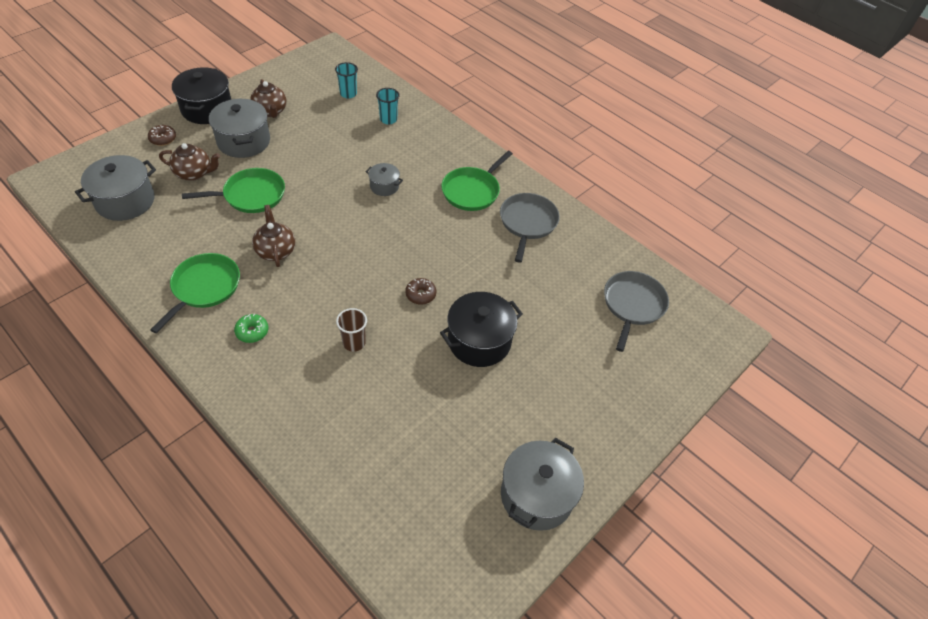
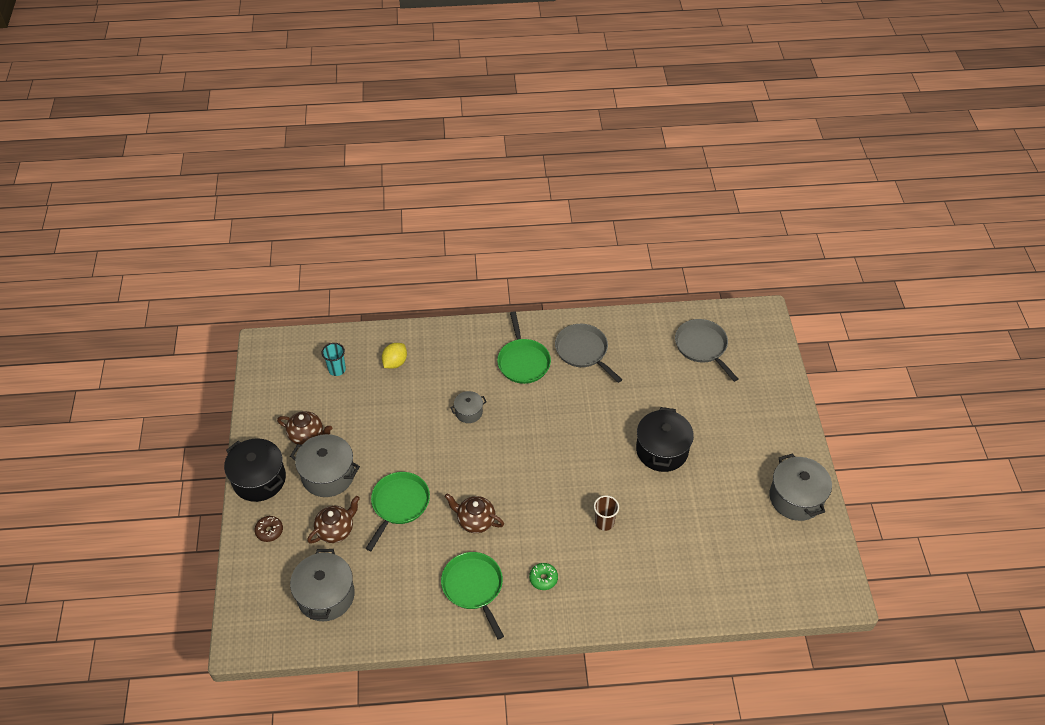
camera: 45 degrees left, 0 degrees up
(388, 119) = (395, 362): turquoise cup -> yellow lemon
(420, 294) = (594, 457): brown donut -> none

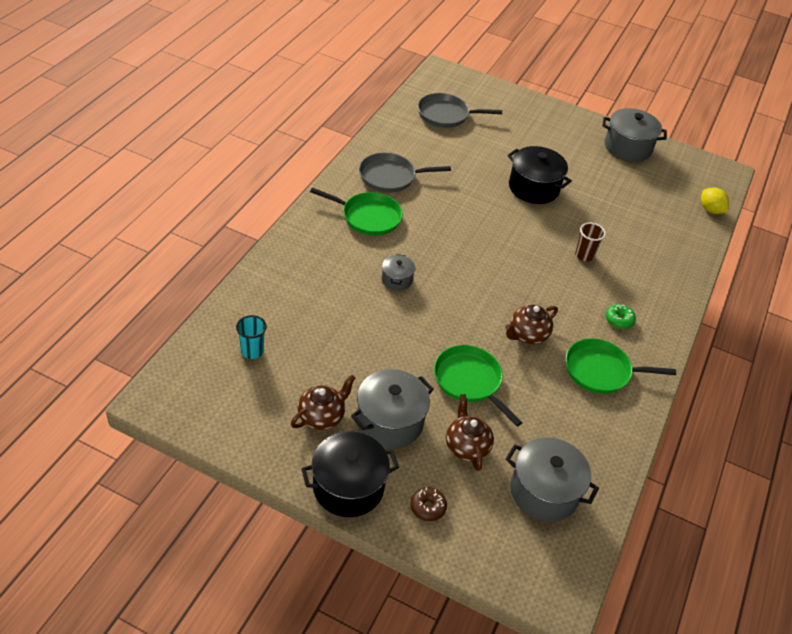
camera: 65 degrees left, 5 degrees down
(395, 362) = (286, 302): yellow lemon -> yellow lemon (710, 210)

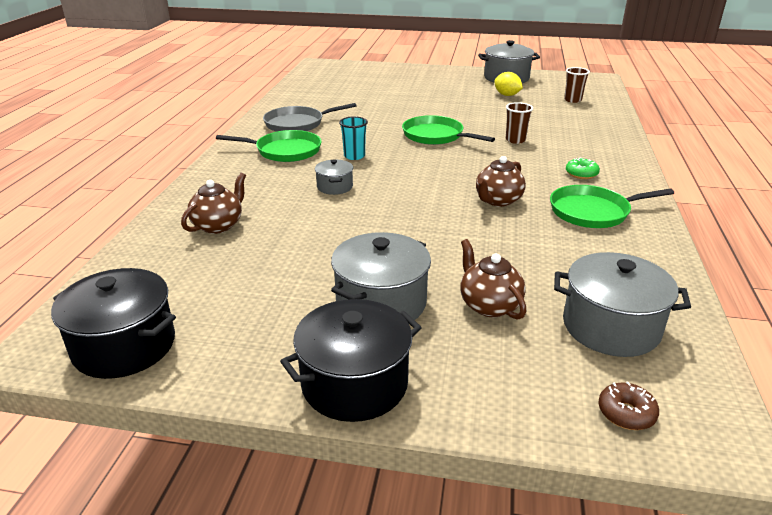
camera: 10 degrees left, 15 degrees down
(252, 351) = (178, 274): turquoise cup -> turquoise cup (354, 156)
(322, 416) = (290, 317): brown teapot -> brown teapot (218, 225)
(427, 507) = (475, 380): brown donut -> brown donut (626, 413)
(446, 115) = (334, 84): grey pan -> none
(469, 381) = (457, 247): green pan -> green pan (435, 136)
(533, 188) = (439, 110): black pot -> black pot (124, 346)
(676, 204) = (572, 100): none -> brown cup
(710, 210) = (604, 98): yellow lemon -> yellow lemon (507, 95)

